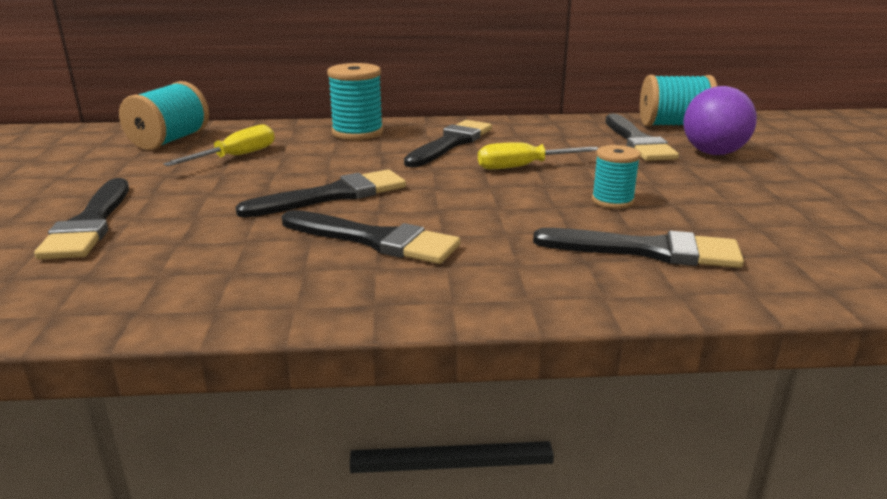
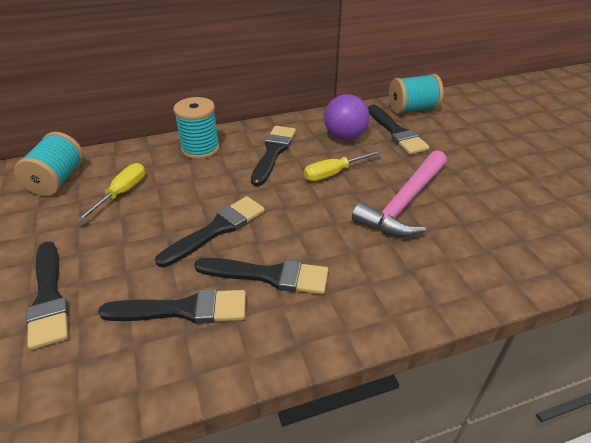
camera: 15 degrees left, 15 degrees up
(612, 201) = (404, 203): turquoise spool -> pink hammer
(647, 251) = (443, 253): black brush -> black brush (183, 310)
(713, 153) = (447, 138): purple ball -> purple ball (345, 137)

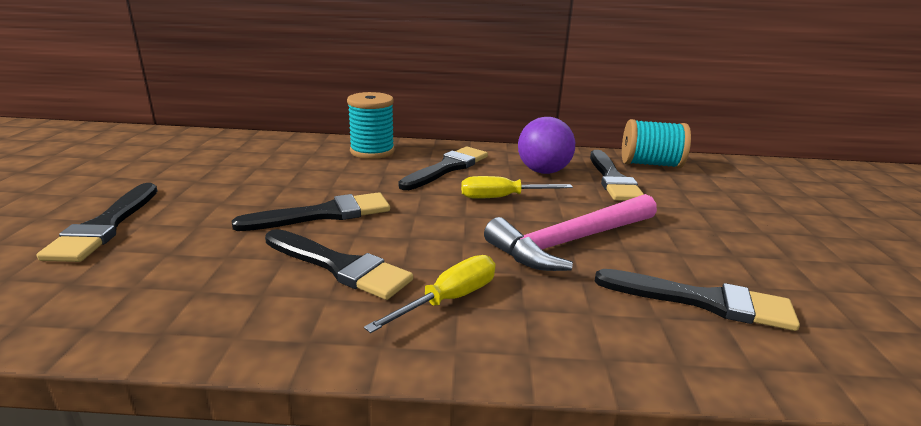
camera: 20 degrees right, 15 degrees down
(57, 180) = (214, 147): turquoise spool -> none
(121, 193) = (260, 167): yellow screwdriver -> yellow screwdriver (449, 299)
(183, 310) = (216, 271): black brush -> black brush (702, 301)

